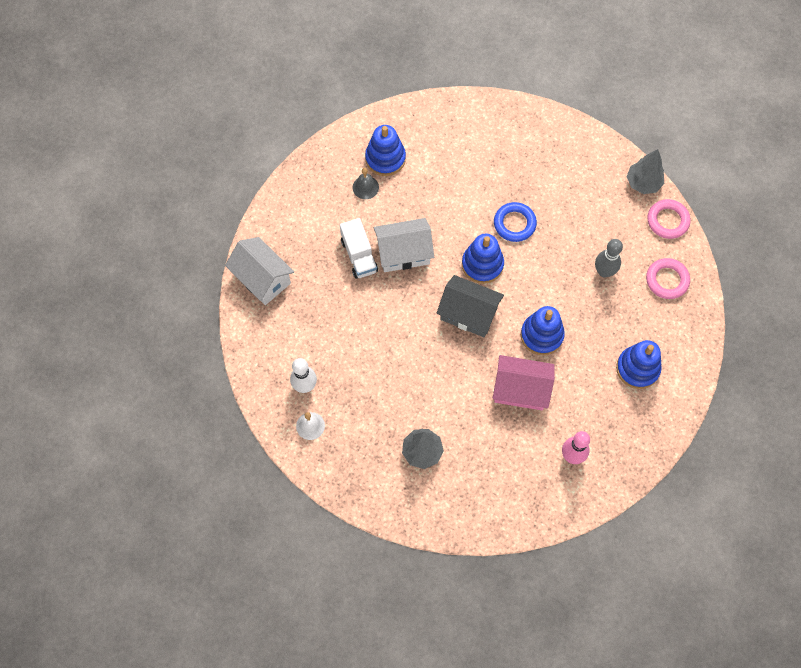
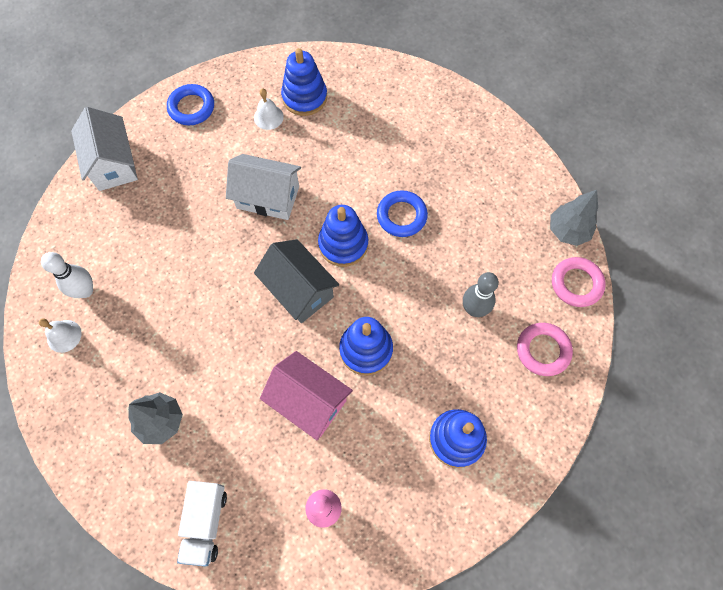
camera: 25 degrees right, 0 degrees up
(297, 205) = (191, 107): none -> blue ring
(359, 256) = (221, 181): white truck -> white truck (205, 523)
(365, 187) = (268, 117): grey bell -> white bell

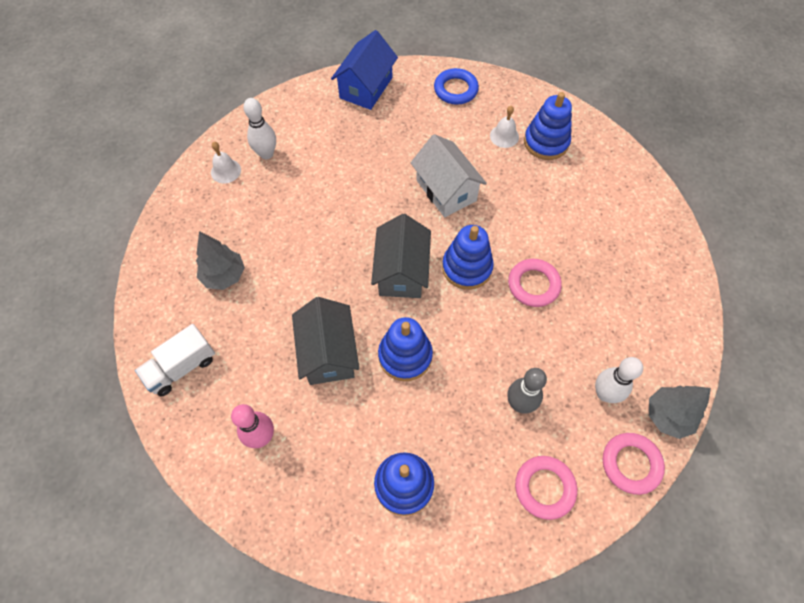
camera: 45 degrees right, 5 degrees down
(113, 164) = (366, 88): white house -> blue house
(309, 401) = (328, 353): pink house -> grey house
(401, 216) = (533, 285): blue ring -> pink ring
(518, 251) = (604, 393): none -> white bowling pin

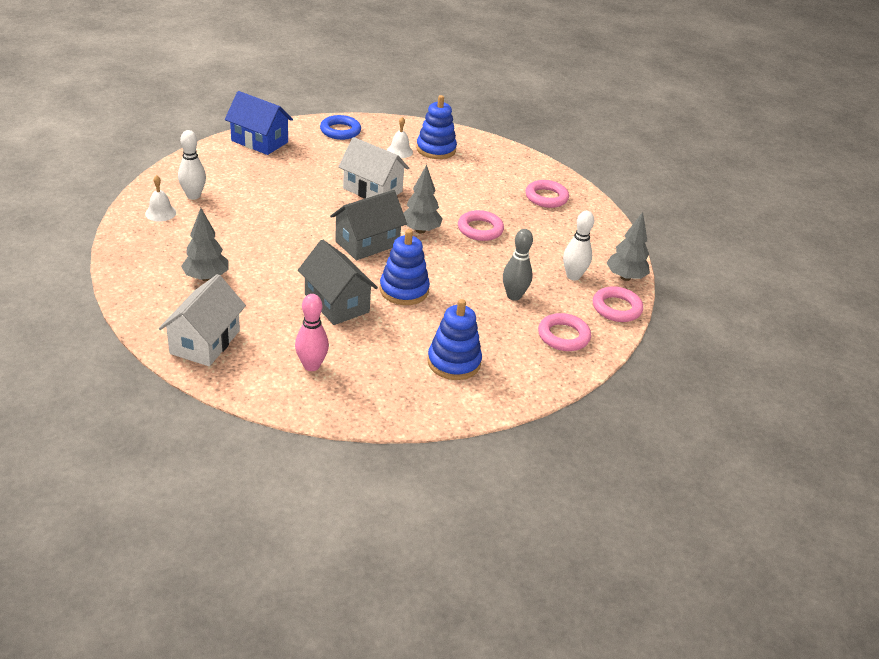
camera: 30 degrees left, 25 degrees down
(181, 367) = (205, 342): white truck -> white house
(366, 88) = (259, 141): blue house -> blue house turned 60 degrees counterclockwise
(401, 272) = (367, 243): grey house -> grey house turned 75 degrees clockwise
(467, 267) = (420, 230): blue stacking toy -> grey tree
(637, 253) = (546, 197): none -> pink ring

